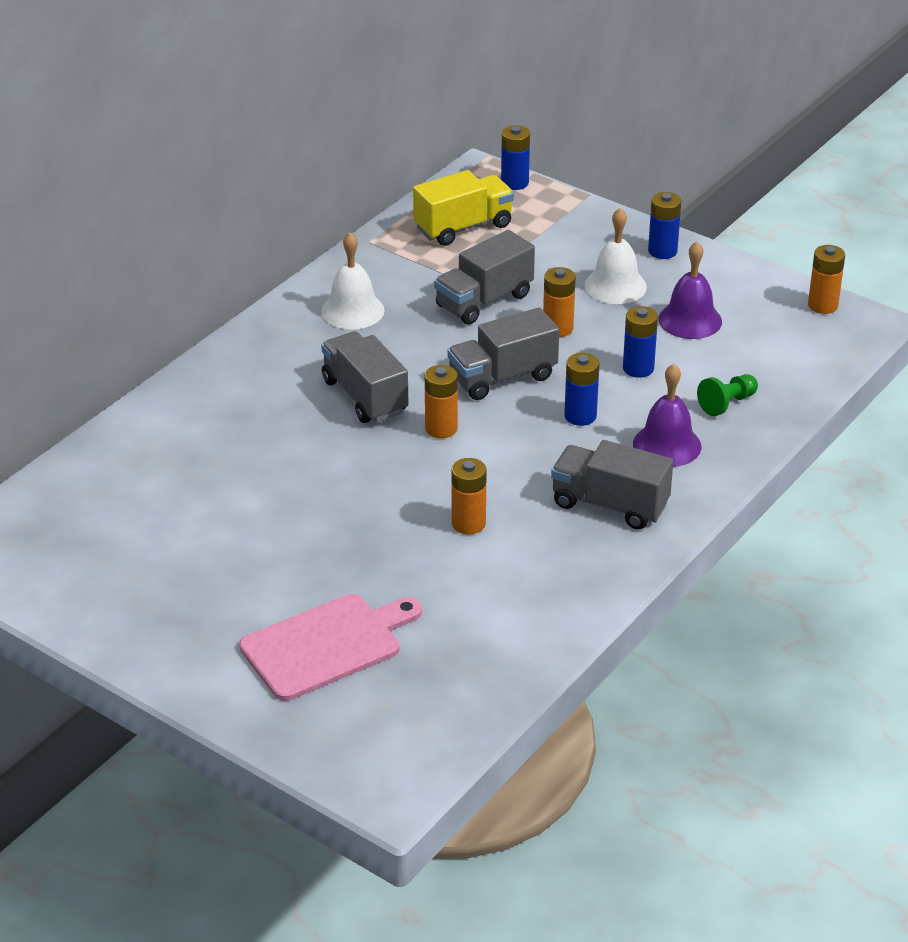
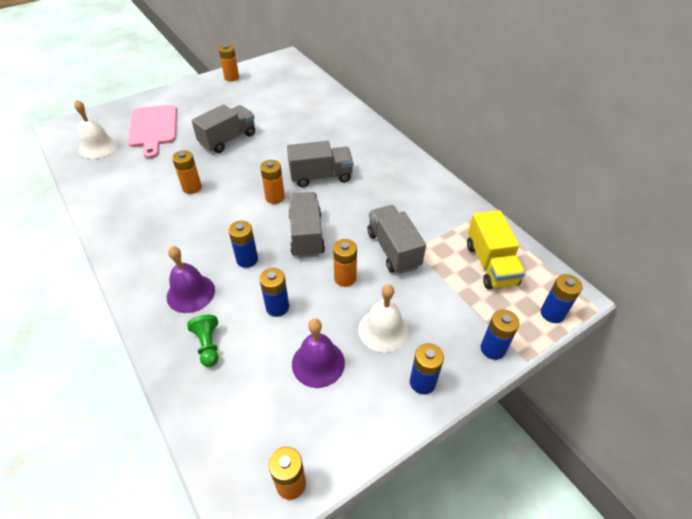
camera: 110 degrees right, 10 degrees up
(84, 605) = (231, 78): none -> orange battery
(352, 311) = (406, 189): white bell -> white bell (98, 147)
(589, 215) = (493, 349): none -> blue battery
(609, 505) = (160, 246): grey truck -> grey truck (228, 139)

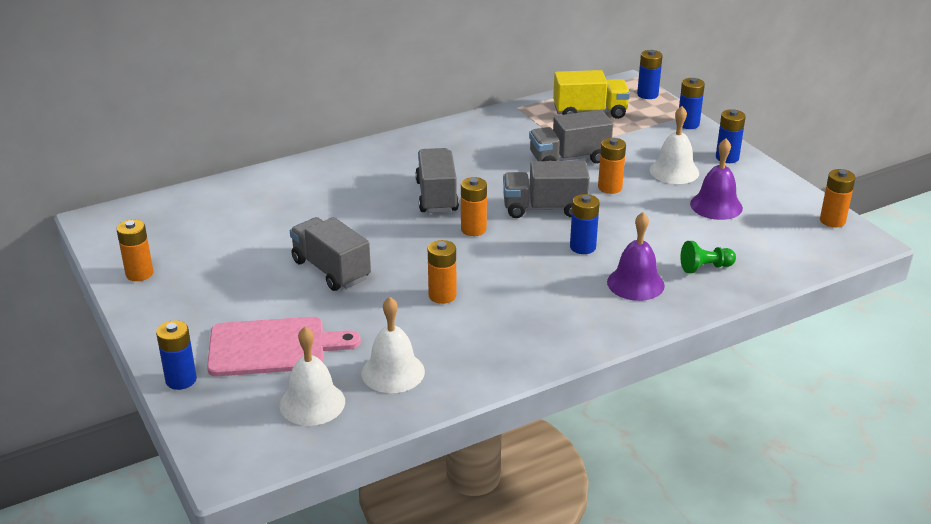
camera: 85 degrees left, 15 degrees down
(116, 173) = (393, 372): none -> white bell
(277, 307) = (651, 227): blue battery -> blue battery (181, 380)

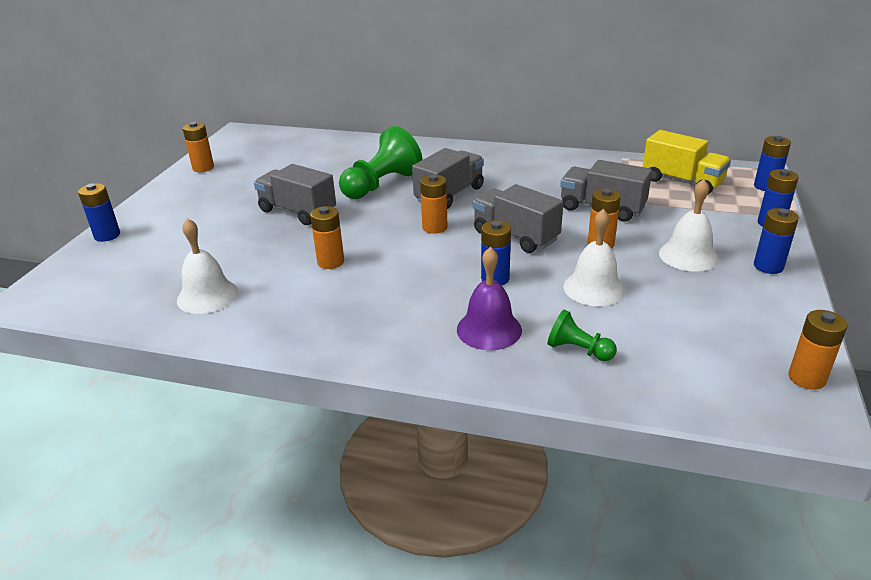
camera: 45 degrees right, 0 degrees up
(273, 347) = (181, 242): pink cutting board -> none
(312, 403) = (132, 288): white bell -> white bell (594, 288)
(331, 270) = (297, 212): grey truck -> grey truck turned 60 degrees counterclockwise
(361, 212) = (381, 185): none -> green pawn
(716, 206) = (684, 302): purple bell -> none

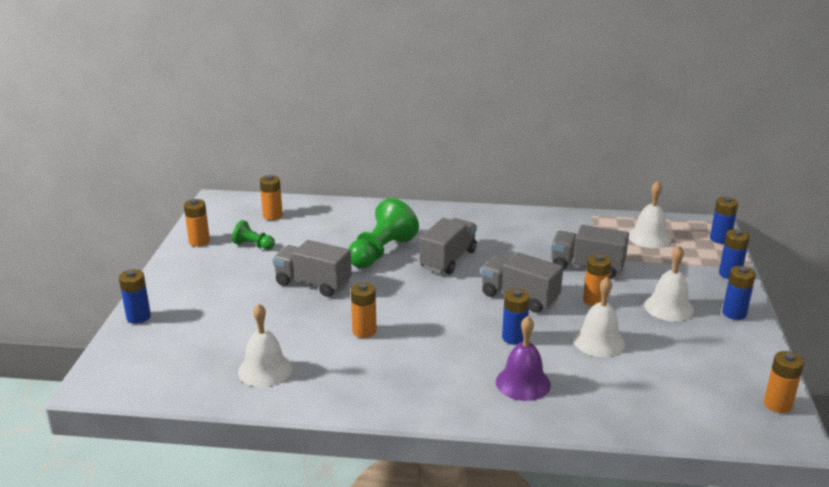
camera: 10 degrees left, 5 degrees down
(434, 227) = (445, 293): orange battery -> orange battery (272, 216)
(578, 350) = (600, 395): green pawn -> green pawn (253, 245)
(682, 182) = (649, 237): yellow truck -> white bell

